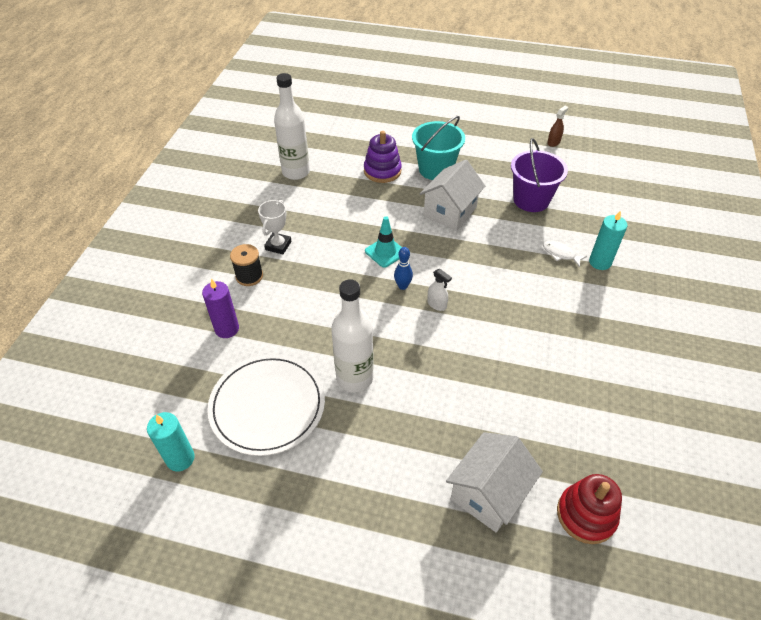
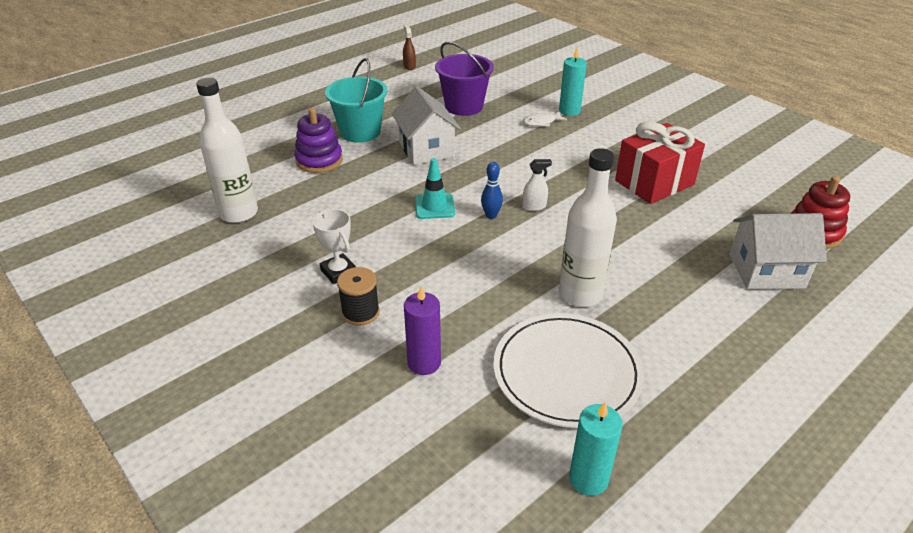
camera: 55 degrees left, 10 degrees down
(488, 493) = (766, 271): white house -> white house turned 75 degrees counterclockwise
(547, 364) = (654, 182): none -> red gift

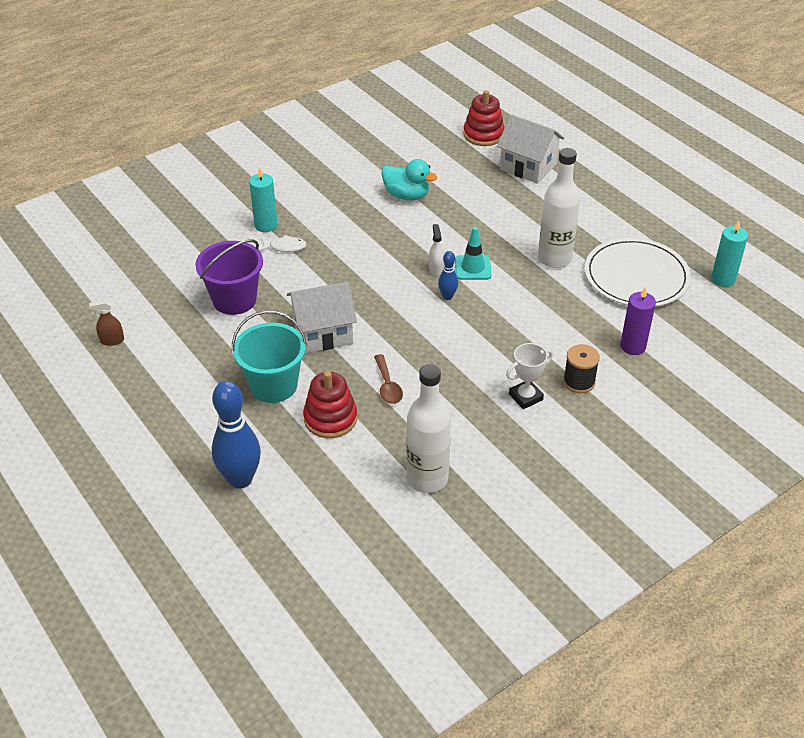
camera: 85 degrees left, 5 degrees up
(259, 127) = (240, 479): none -> blue bowling pin
(319, 160) = (330, 418): purple stacking toy -> red stacking toy
(358, 186) = (387, 386): none -> brown spoon
(434, 206) = (429, 332): turquoise traffic cone -> turquoise traffic cone (472, 268)
(541, 122) = (285, 247): white fish -> white fish turned 75 degrees counterclockwise
(654, 182) = (407, 195): red gift -> turquoise duck
(766, 271) = (528, 167): white house -> white house turned 60 degrees counterclockwise

